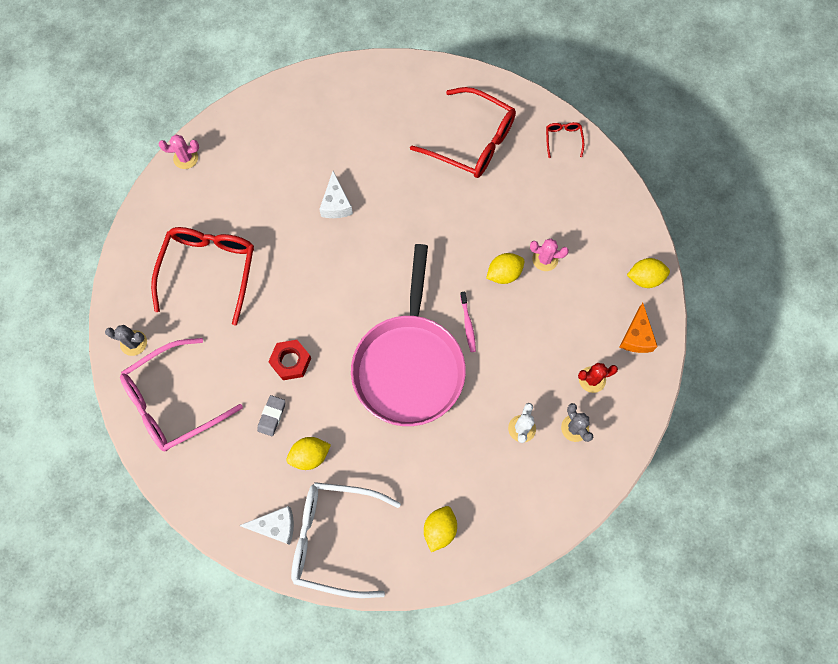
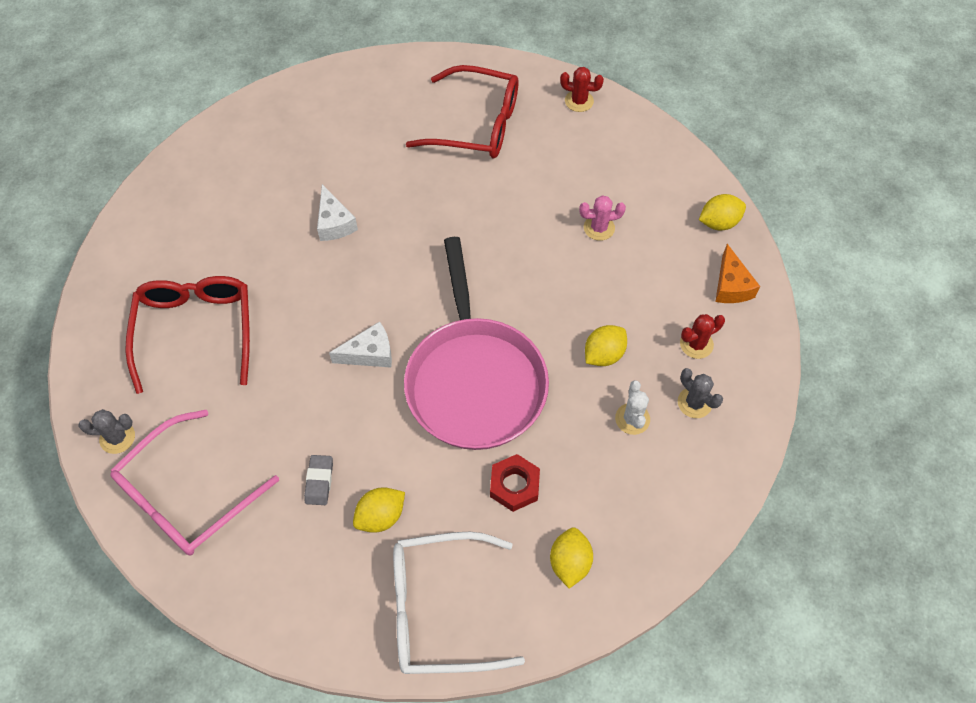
camera: 15 degrees left, 10 degrees down
(186, 158) = (136, 213): pink cactus -> none
(275, 526) = (359, 614): white cheese -> white cheese (369, 353)
(291, 361) = (326, 411): red nut -> red nut (514, 485)
(468, 324) = (531, 318): pink toothbrush -> none
(504, 274) = (556, 254): yellow lemon -> yellow lemon (603, 354)
(563, 140) = (579, 101): red glasses -> red cactus

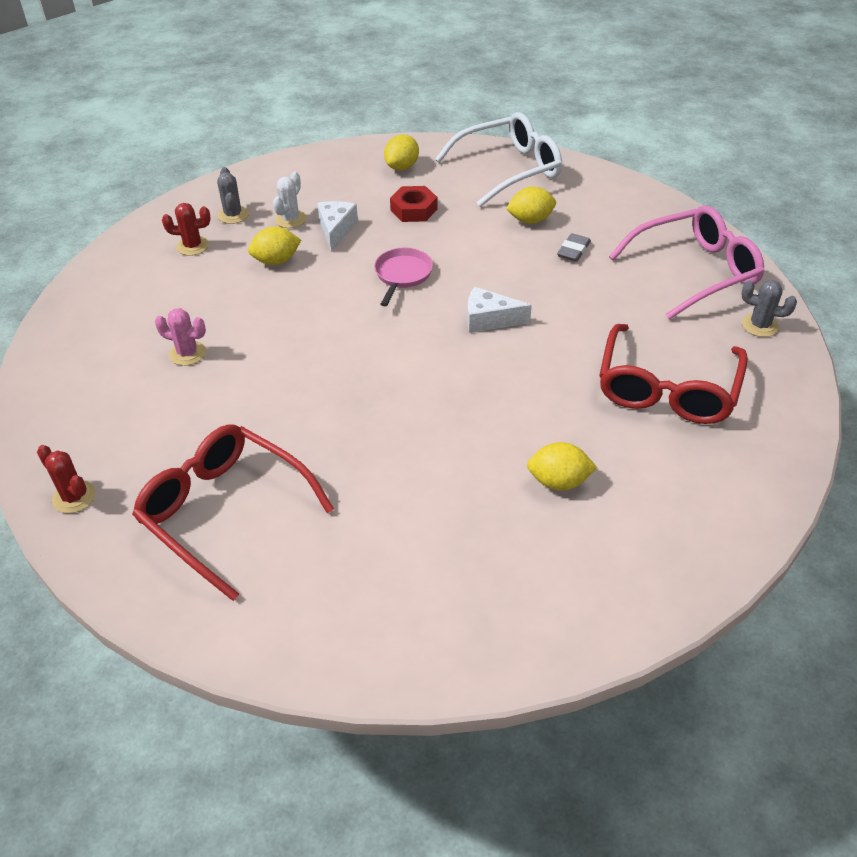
camera: 155 degrees left, 15 degrees down
(334, 223) = (471, 449): white cheese -> white cheese (336, 230)
(441, 609) = (508, 170): white glasses -> white glasses turned 45 degrees counterclockwise
(474, 380) = (402, 275): pink pan -> pink pan, size x0.42
(719, 222) = (70, 322): yellow lemon -> yellow lemon (559, 482)
(731, 285) = (118, 274): orange cheese -> none

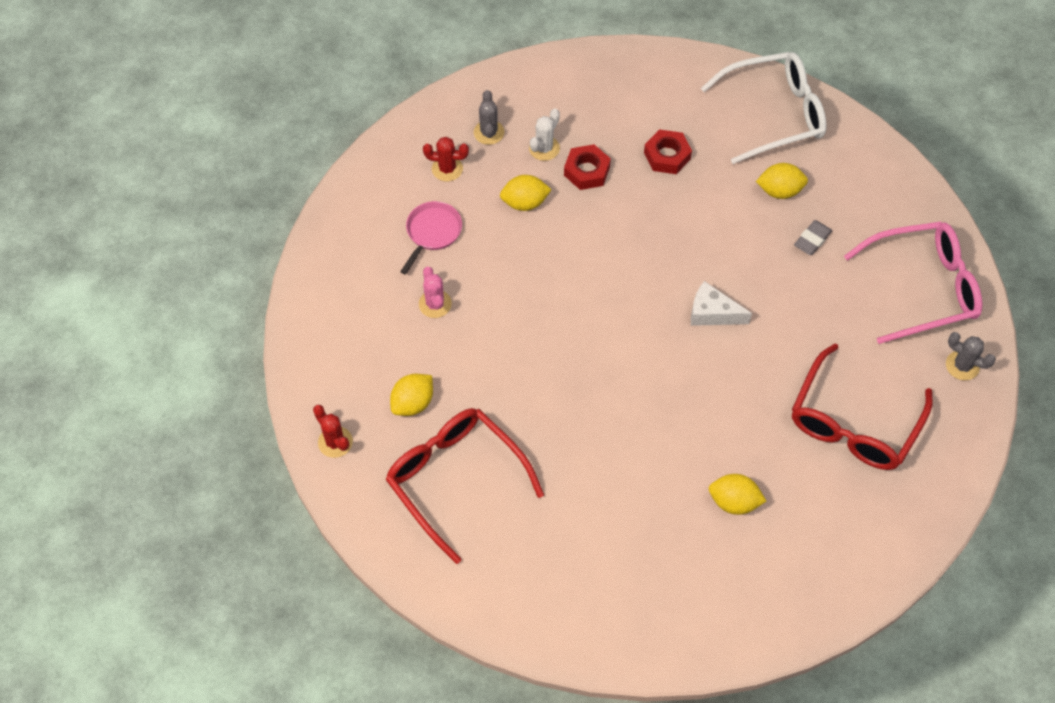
camera: 10 degrees right, 15 degrees up
(187, 353) = (435, 304): pink cactus -> pink cactus turned 45 degrees clockwise
(336, 230) = (586, 171): white cheese -> red nut
(402, 167) = (665, 91): yellow lemon -> yellow lemon (413, 403)
(402, 275) = (641, 243): pink pan -> pink pan (432, 233)

